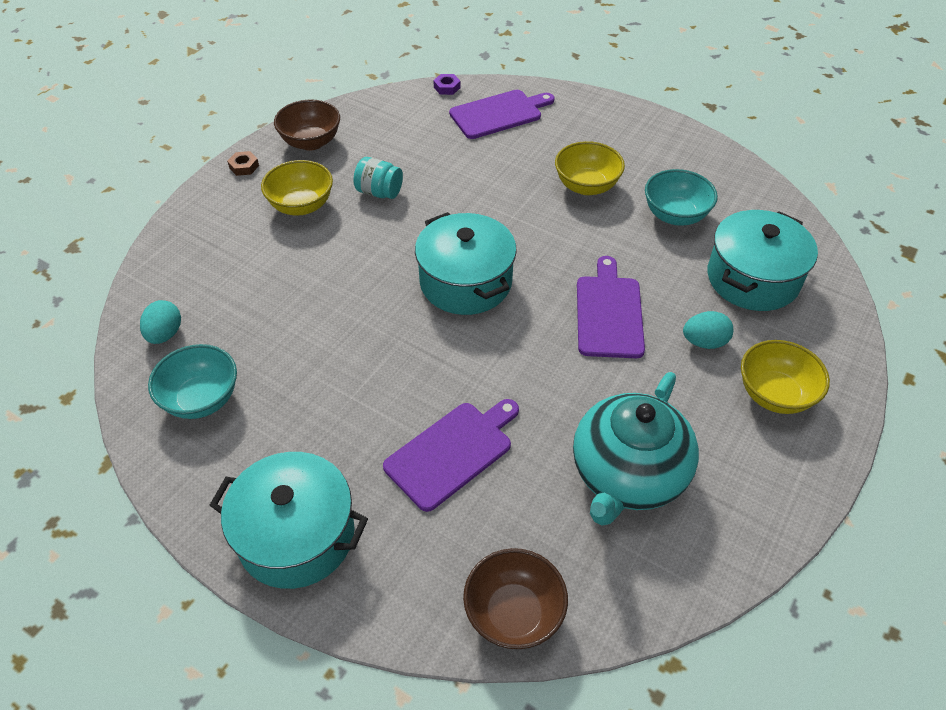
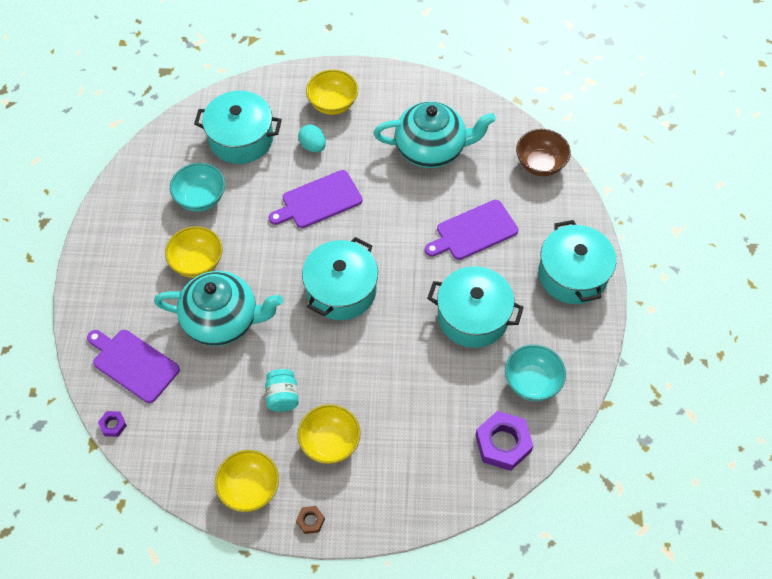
camera: 120 degrees left, 10 degrees up
(165, 334) = (503, 443): turquoise egg -> purple nut
(311, 142) = (249, 488): brown bowl -> yellow bowl
(332, 385) = (473, 317): none -> turquoise pot
(452, 452) = (473, 231): purple cutting board -> purple cutting board turned 45 degrees counterclockwise
(501, 181) = (222, 320): none -> turquoise teapot

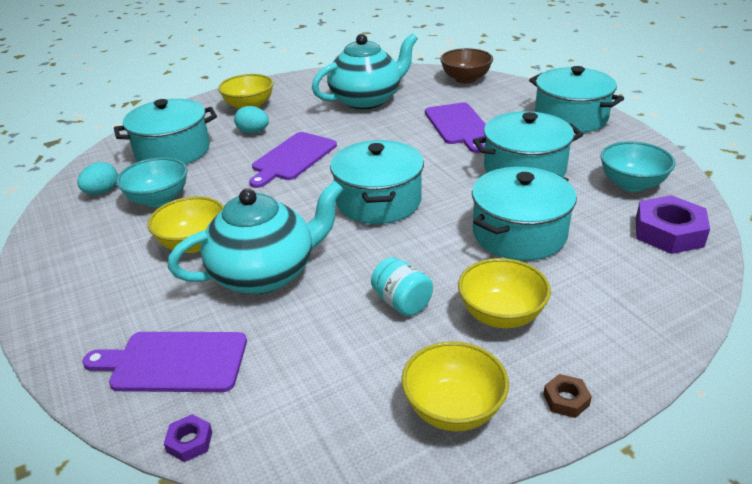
camera: 30 degrees left, 25 degrees down
(169, 166) = (102, 192): none -> turquoise egg
(404, 382) = (519, 234): none -> turquoise pot
(473, 231) = (458, 125): purple cutting board -> purple cutting board turned 45 degrees counterclockwise

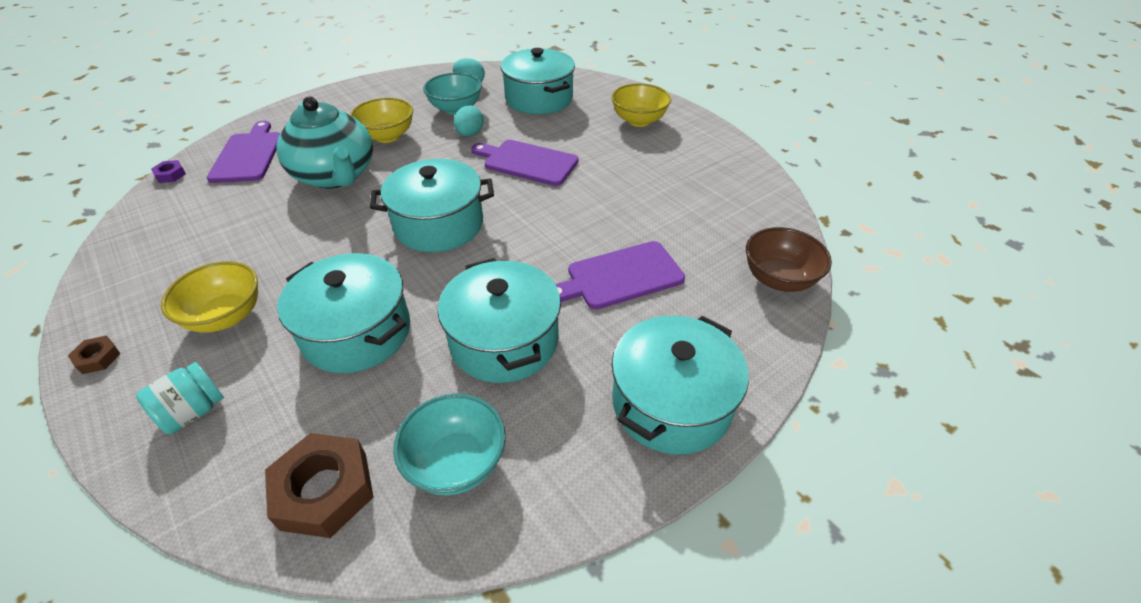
camera: 80 degrees right, 10 degrees up
(253, 132) = (581, 132): turquoise egg -> turquoise egg (470, 134)
(367, 100) = (677, 195): turquoise teapot -> none
(402, 303) = (269, 252): turquoise jar -> turquoise jar (193, 412)
(453, 409) = (129, 288): yellow bowl -> none
(669, 232) = (324, 490): purple nut -> brown nut

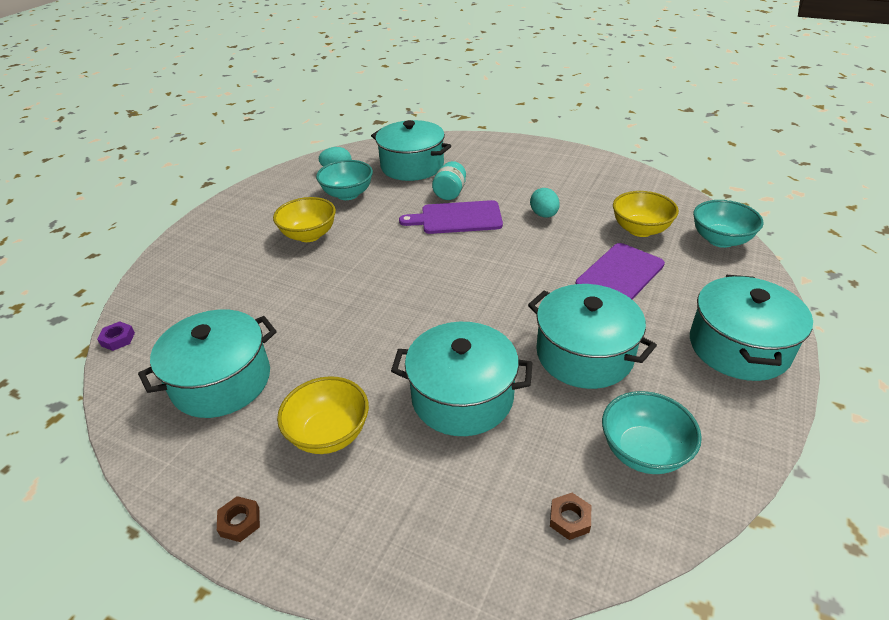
camera: 25 degrees left, 5 degrees down
(193, 412) = (390, 519): turquoise jar -> turquoise jar (450, 193)
(248, 155) = (184, 294): purple cutting board -> none
(324, 490) = (569, 519): brown nut -> brown nut, size x0.47
(336, 176) = (297, 283): turquoise teapot -> none
(439, 225) = (437, 290): turquoise pot -> turquoise pot (221, 381)
(470, 134) = (383, 211): turquoise egg -> turquoise egg (544, 215)
(639, 120) = (511, 160): yellow bowl -> yellow bowl (640, 230)
(778, 279) = (720, 240): brown bowl -> turquoise bowl

